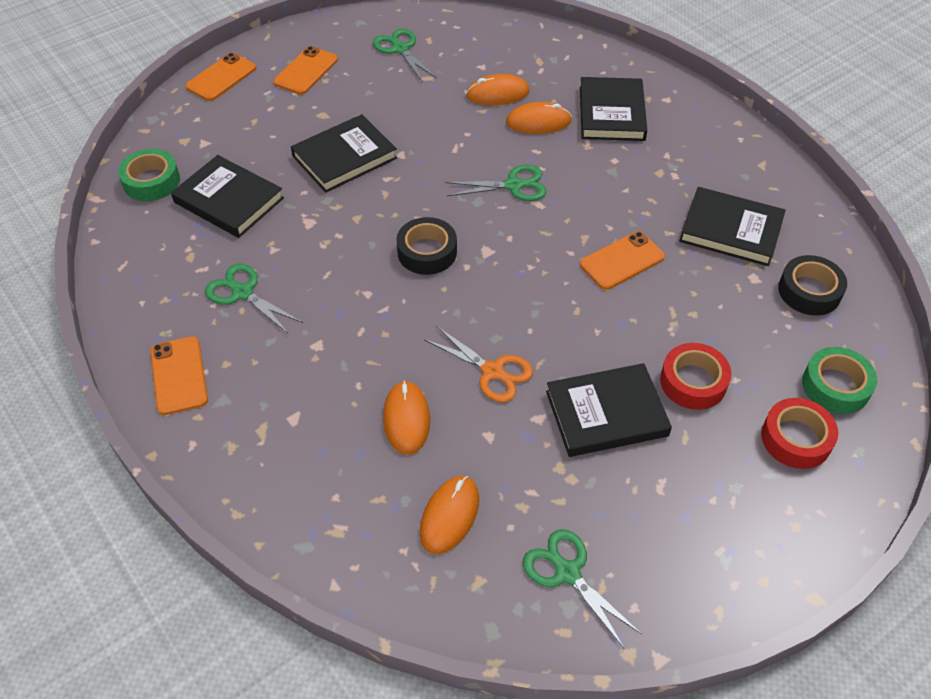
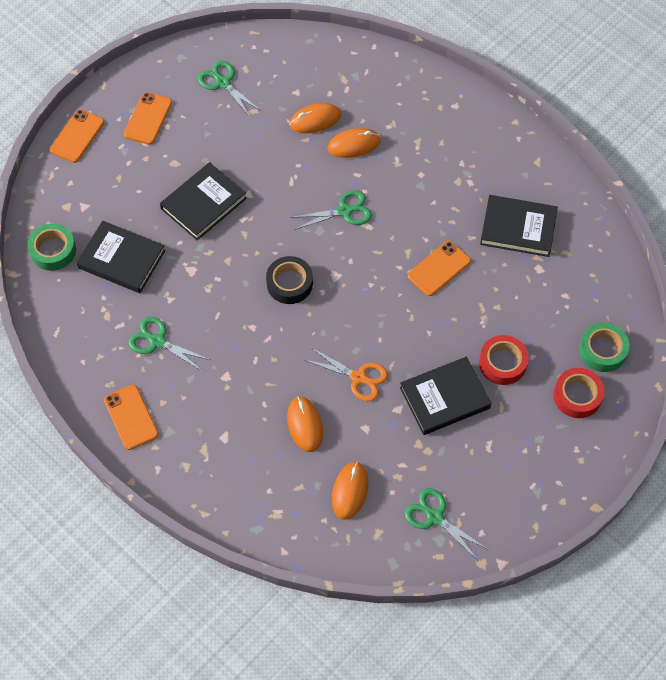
camera: 10 degrees left, 10 degrees up
(611, 113) = (412, 127): black book -> none
(809, 291) = (580, 274): black tape -> none

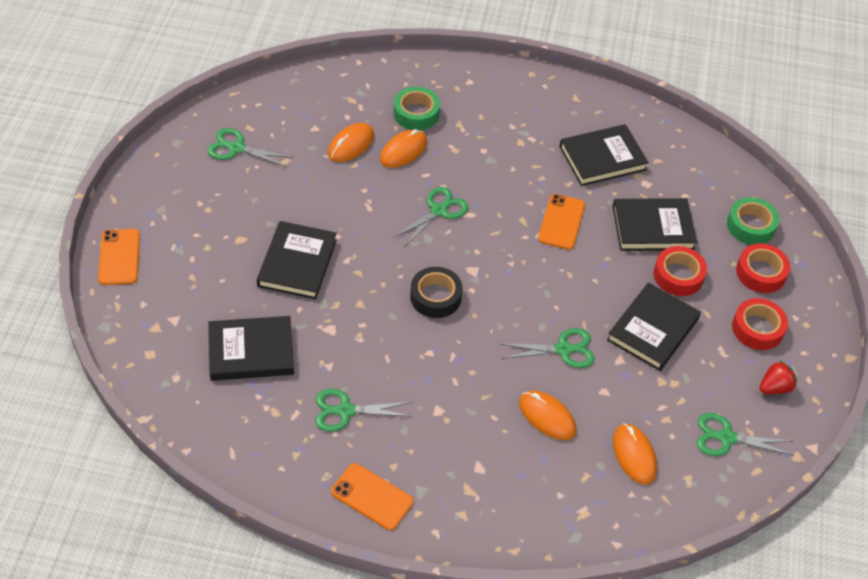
camera: 35 degrees left, 10 degrees down
(53, 250) = (171, 376): green tape -> green tape (416, 113)
(148, 118) = (183, 210): orange phone -> none
(358, 377) = (563, 349): orange scissors -> green scissors
(509, 498) = (774, 387): none -> red strawberry
(513, 311) = (653, 228): none -> black book
(535, 442) = (757, 328): none -> red tape

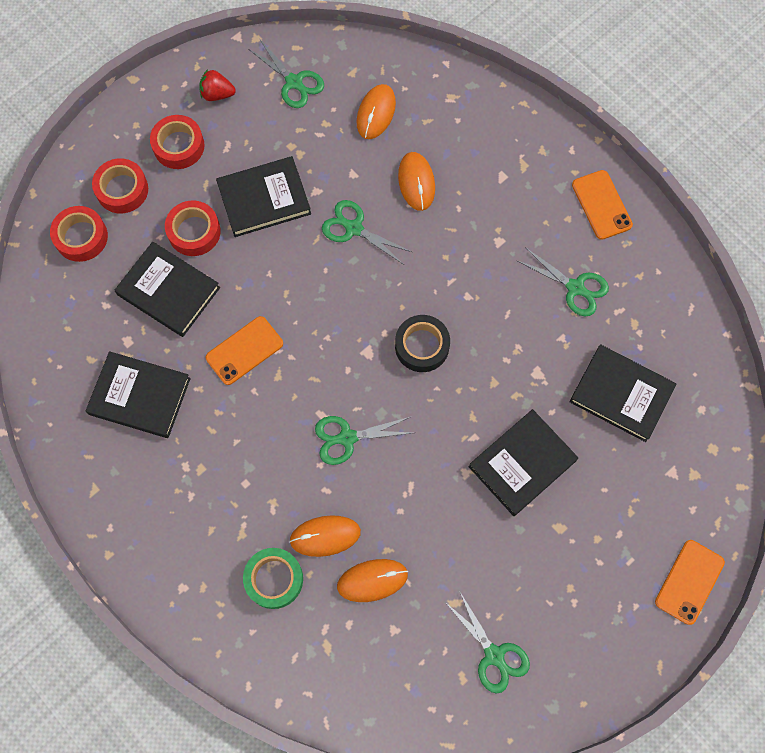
camera: 140 degrees left, 20 degrees up
(750, 226) = (81, 237): green tape -> red tape

